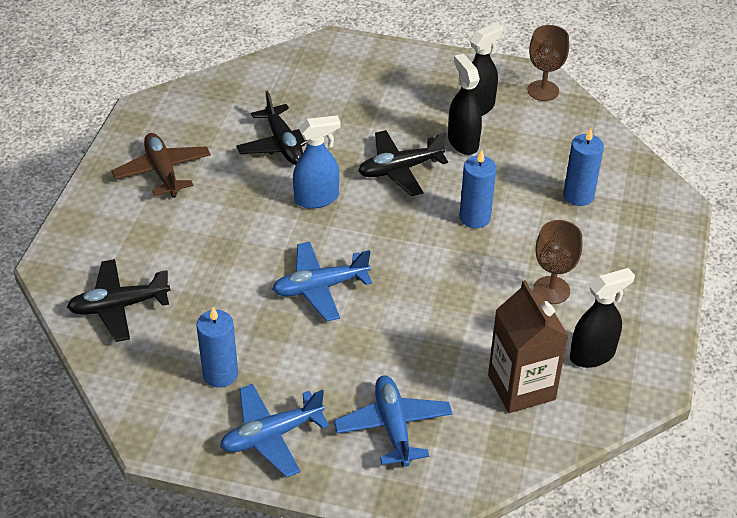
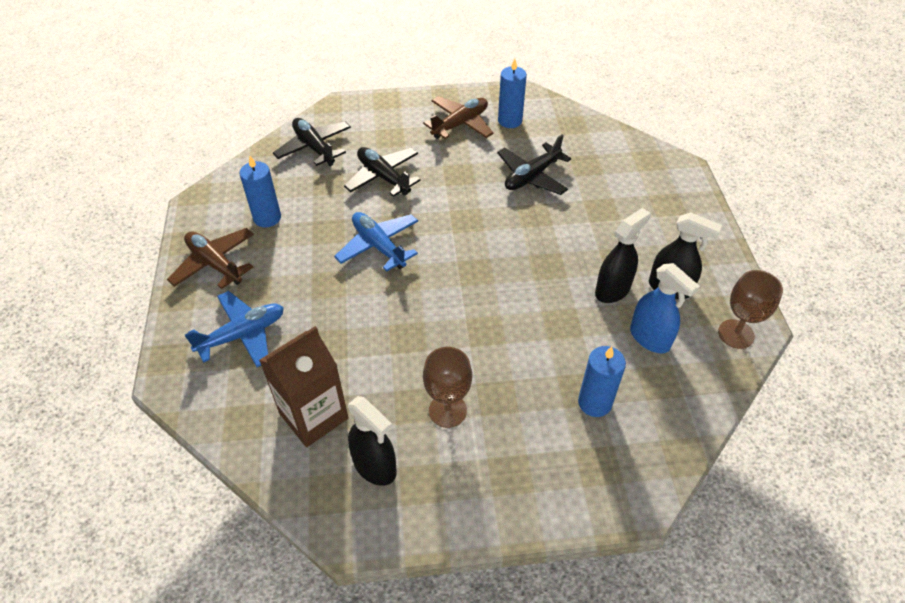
camera: 70 degrees right, 5 degrees up
(271, 436) = (215, 264): blue plane -> brown plane
(317, 199) = (479, 214): blue spray bottle -> blue spray bottle (650, 338)
(400, 169) = (547, 256): black plane -> black plane (383, 177)
(475, 217) = (515, 325): blue candle -> blue candle (510, 121)

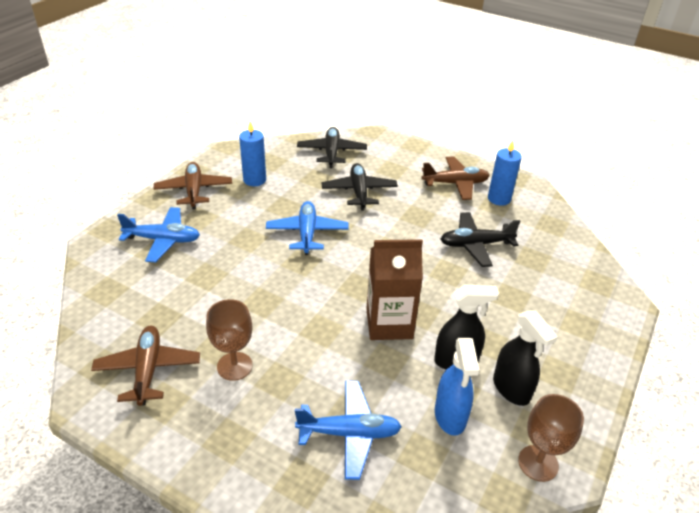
camera: 35 degrees right, 10 degrees down
(313, 416) = (148, 313): brown carton -> brown carton (389, 323)
(375, 466) = (148, 370): black spray bottle -> brown plane
(594, 402) = (349, 433): blue candle -> blue plane

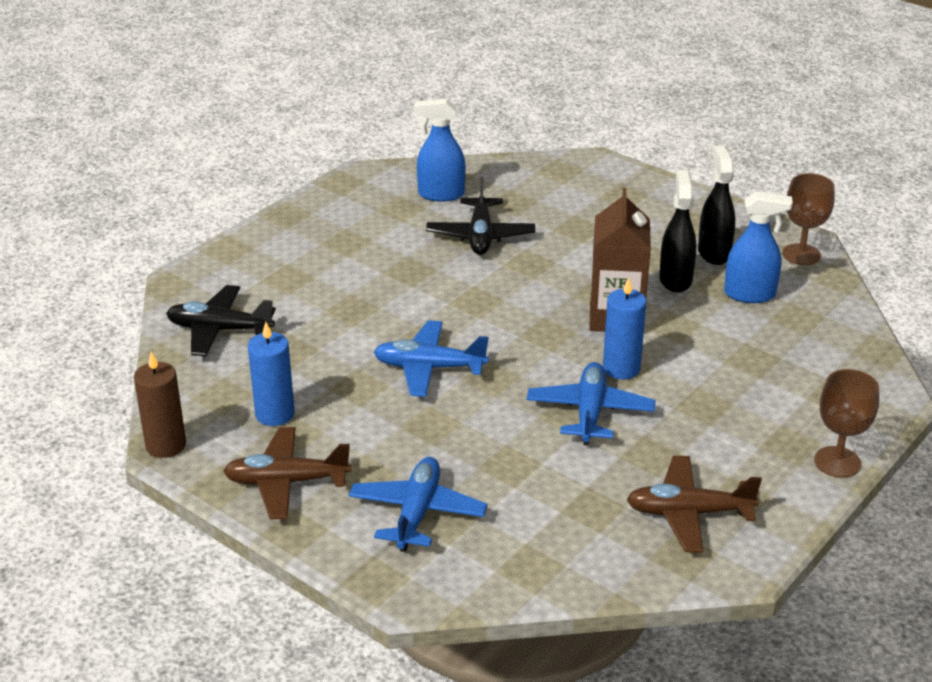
camera: 80 degrees left, 5 degrees down
(226, 150) = (166, 445): none -> brown candle
(234, 366) = (682, 439): brown goblet -> brown goblet (837, 462)
(349, 433) = (776, 360): blue plane -> blue plane (590, 412)
(359, 192) = (339, 313): black plane -> none
(455, 184) = (343, 230): brown plane -> none
(499, 199) = (388, 203): blue candle -> blue candle (621, 368)
(511, 389) = (713, 252): black spray bottle -> black spray bottle turned 75 degrees counterclockwise
(523, 221) = (441, 194): none -> blue spray bottle

